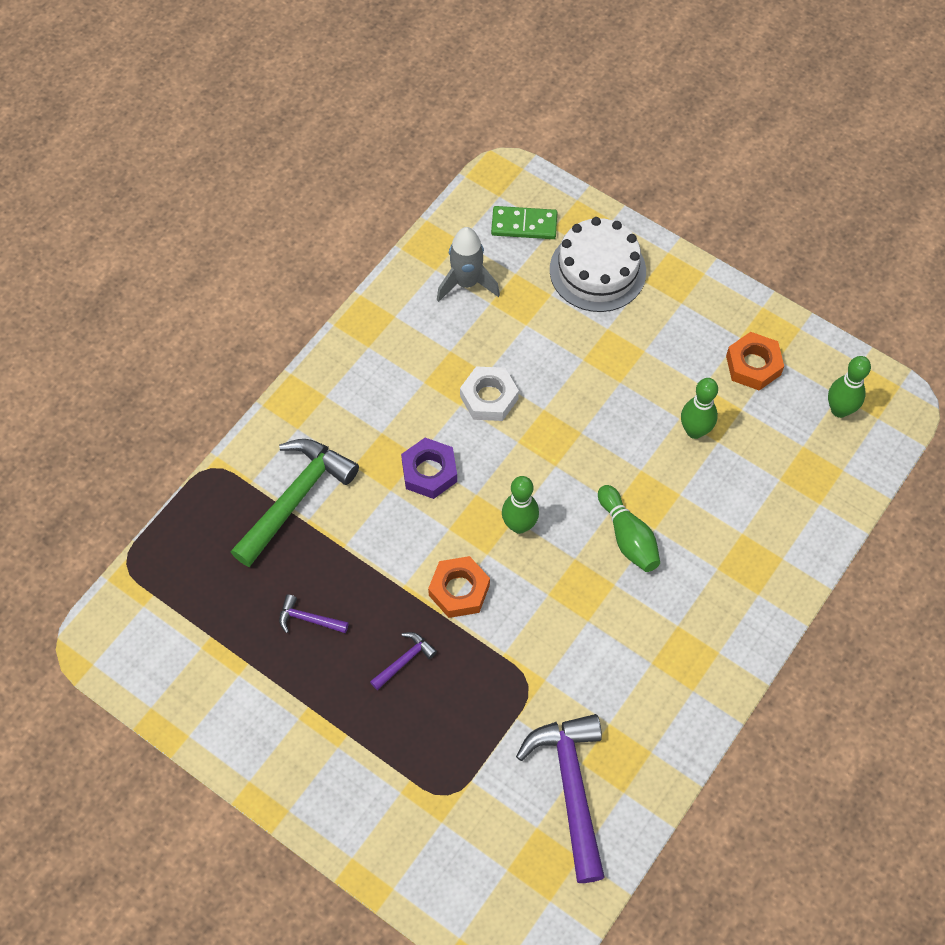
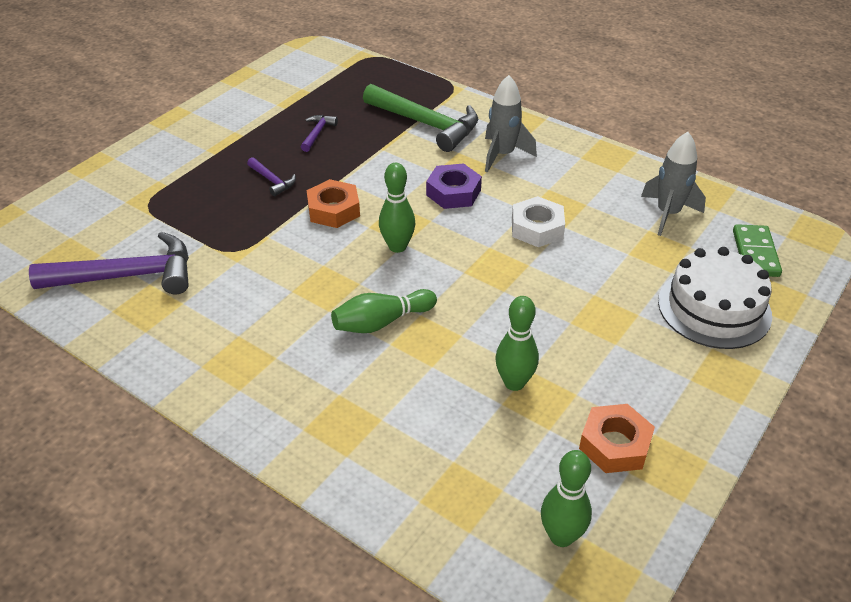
camera: 90 degrees right, 20 degrees down
(361, 421) = (503, 155): none -> grey rocket

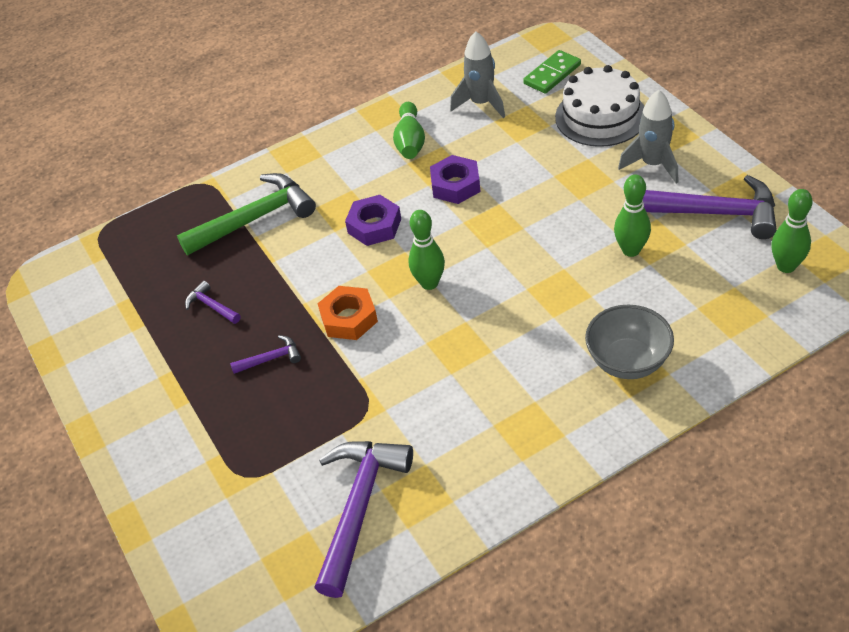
camera: 60 degrees left, 5 degrees up
(350, 416) = (627, 361): none -> grey bowl
(381, 322) = (524, 316): green bowling pin -> green bowling pin (410, 141)
(503, 155) = (340, 178): grey rocket -> grey rocket (653, 164)
(537, 228) = (455, 185): white nut -> purple nut
(615, 444) = (713, 213): orange nut -> purple hammer
(755, 253) = (552, 74): green domino -> green domino turned 75 degrees counterclockwise

